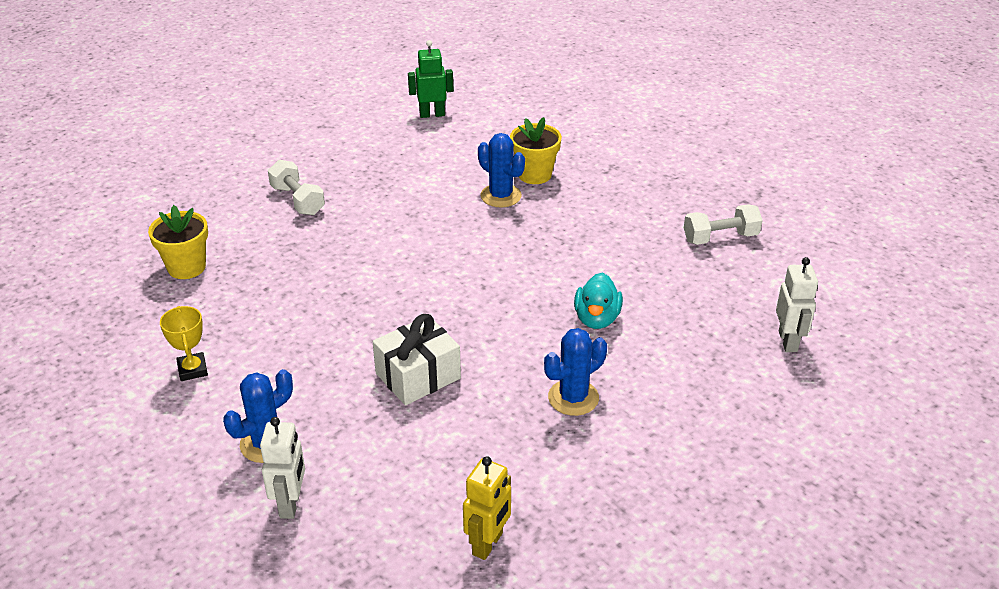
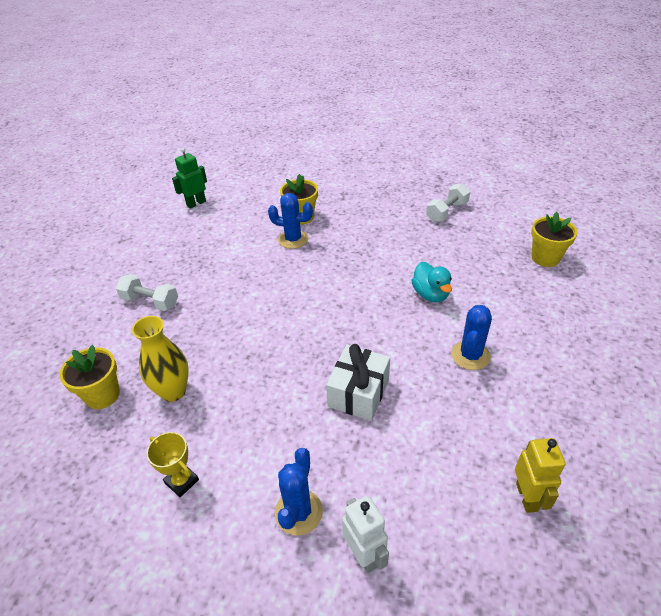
camera: 30 degrees left, 5 degrees up
(248, 292) = (173, 391): none -> yellow vase
(788, 341) = (545, 258): white robot -> yellow flower pot

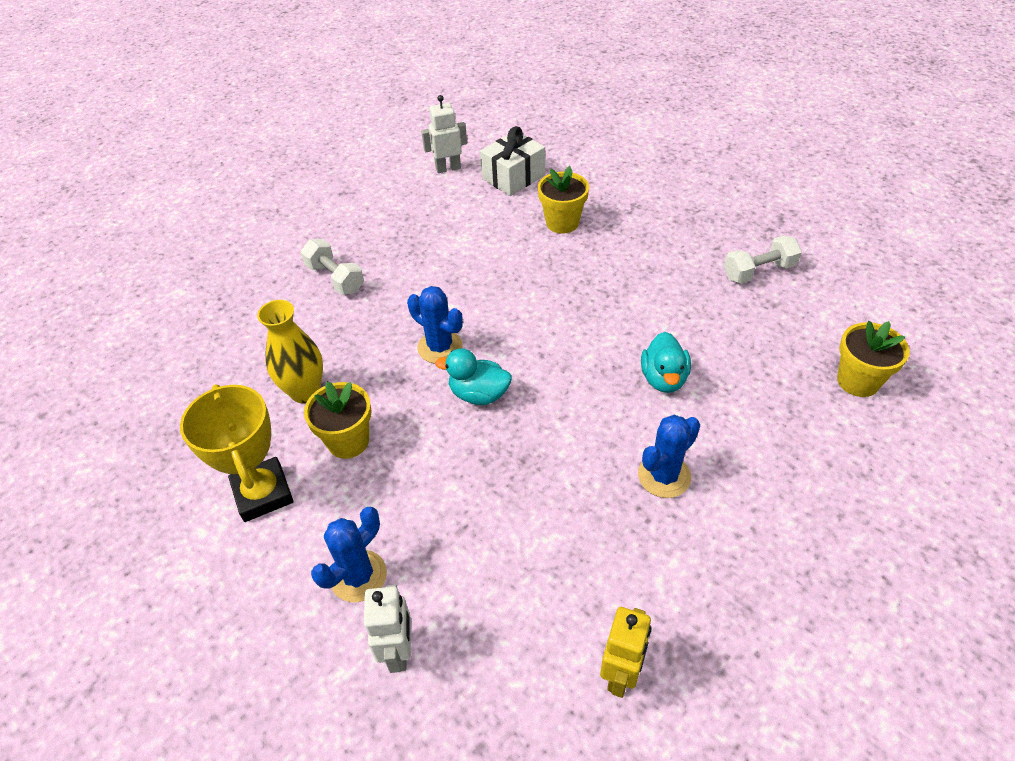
camera: 25 degrees right, 5 degrees up
(102, 395) = (236, 369): yellow flower pot -> yellow flower pot (348, 441)
(182, 481) = (263, 493): yellow trophy -> yellow trophy, size x1.78
(196, 203) = (448, 168): green robot -> white robot
(293, 239) = (535, 250): blue cactus -> blue cactus (440, 347)
(311, 347) = (479, 394): none -> turquoise duck
(358, 393) = (500, 470): white gift -> white gift (513, 177)

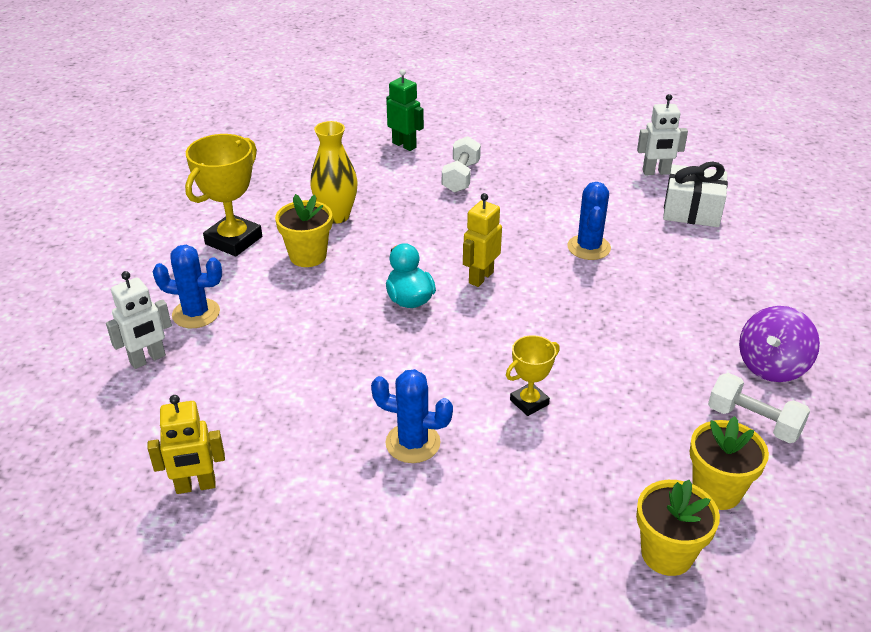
camera: 55 degrees right, 10 degrees down
(243, 292) = (404, 145): none -> green robot
(440, 347) = (440, 258): blue cactus -> blue cactus (589, 247)
(448, 168) = (656, 172): white robot -> white robot turned 135 degrees clockwise
(488, 333) = (480, 277): none -> yellow robot
(562, 223) = (665, 263): yellow flower pot -> yellow flower pot (716, 490)
(663, 378) = (529, 402): turquoise duck -> yellow trophy
(710, 233) = (771, 366): none -> purple spinning top

